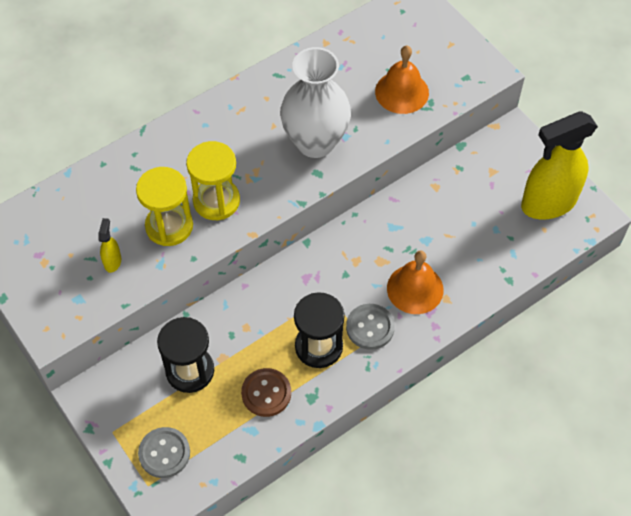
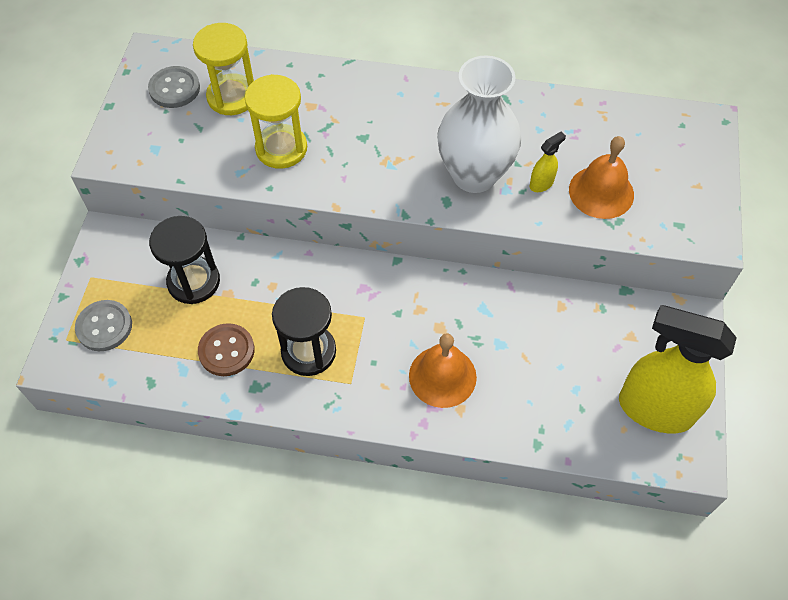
camera: 45 degrees right, 0 degrees up
(112, 261) = (210, 141): yellow spray bottle -> yellow spray bottle (541, 184)
(216, 201) = (339, 158): yellow hourglass -> yellow hourglass (232, 97)
(370, 327) = (367, 374): grey button -> grey button (174, 89)

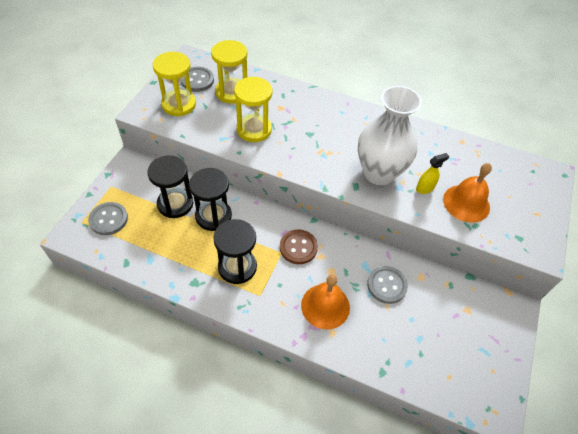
camera: 10 degrees right, 5 degrees down
(159, 133) = (179, 104): none -> yellow hourglass
(226, 351) = (182, 253): brown button -> brown button (298, 247)
(254, 287) = (213, 216): none -> black hourglass
(518, 329) = (386, 285): none -> grey button
(654, 409) = (475, 367): yellow spray bottle -> none

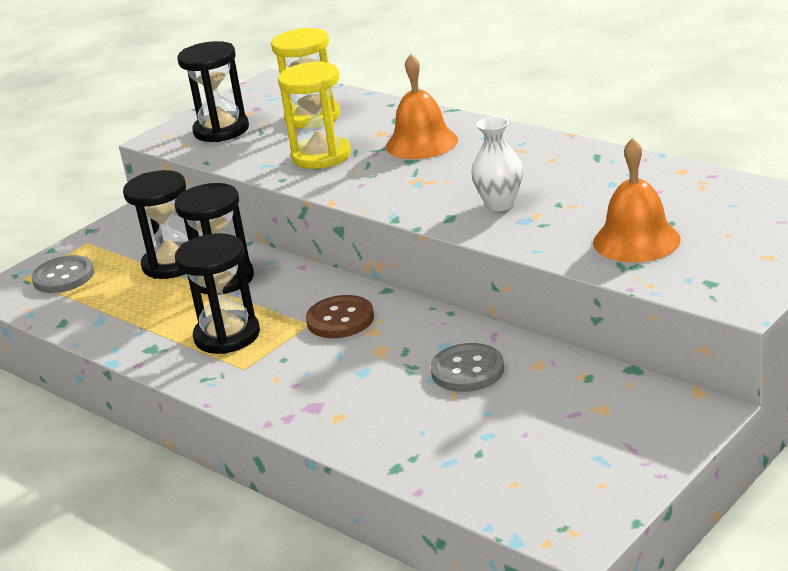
camera: 25 degrees right, 25 degrees down
(179, 104) = (221, 130): yellow hourglass -> black hourglass
(197, 80) = (266, 105): grey button -> none
(325, 306) = (344, 387): orange bell -> orange bell (421, 143)
(379, 173) = (500, 204): white vase -> white vase, size x0.51
(425, 188) = (570, 223): yellow spray bottle -> none

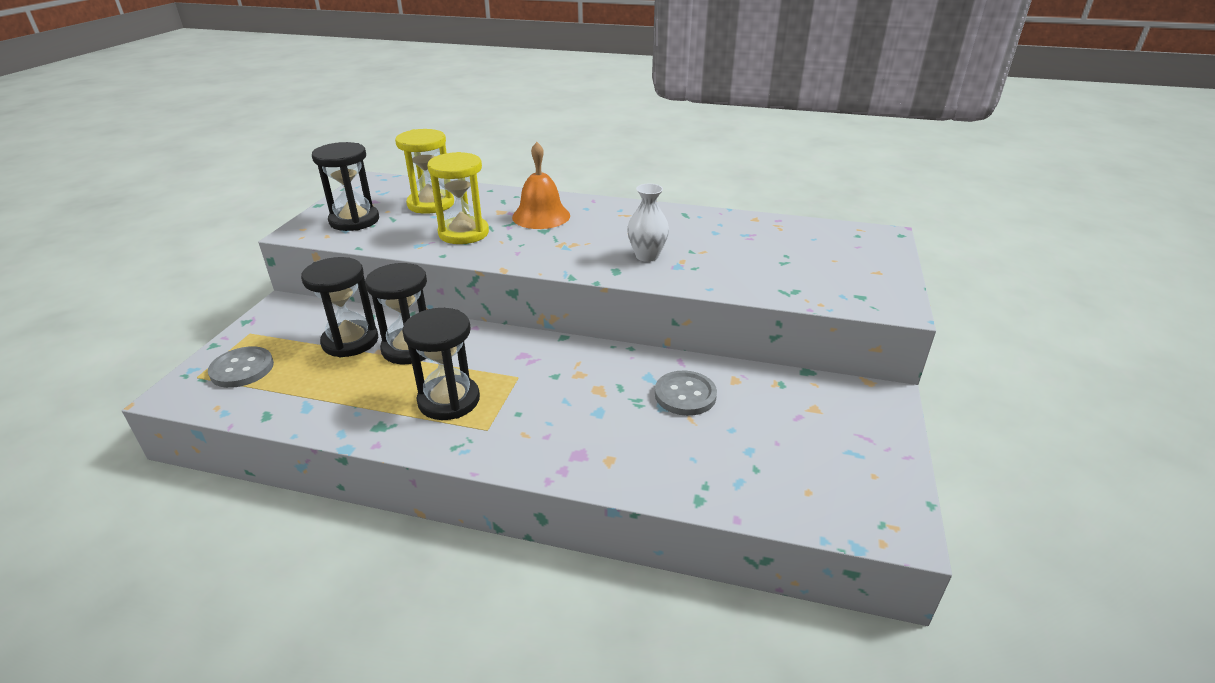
camera: 30 degrees left, 5 degrees up
(340, 319) = (543, 368): brown button -> none
(636, 240) = (776, 271): orange bell -> none

